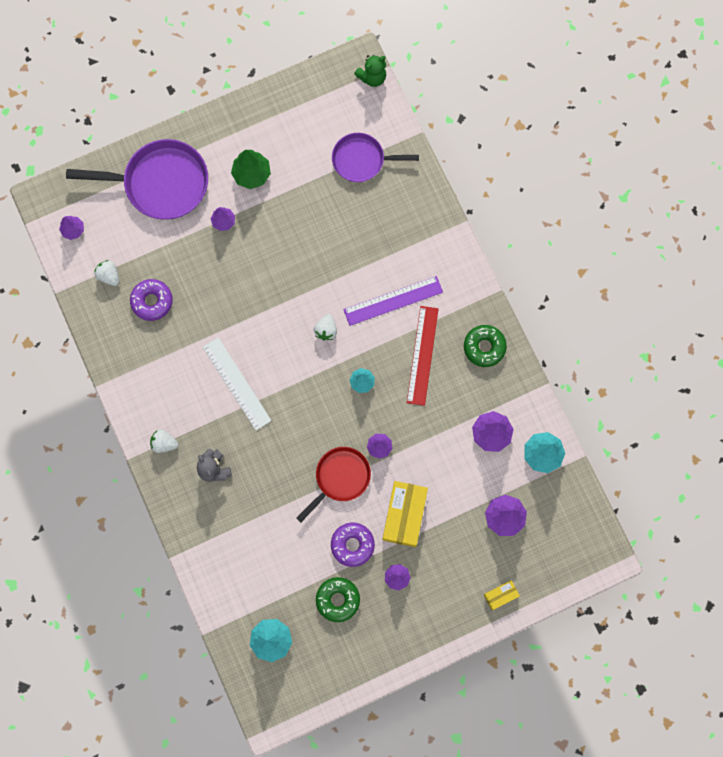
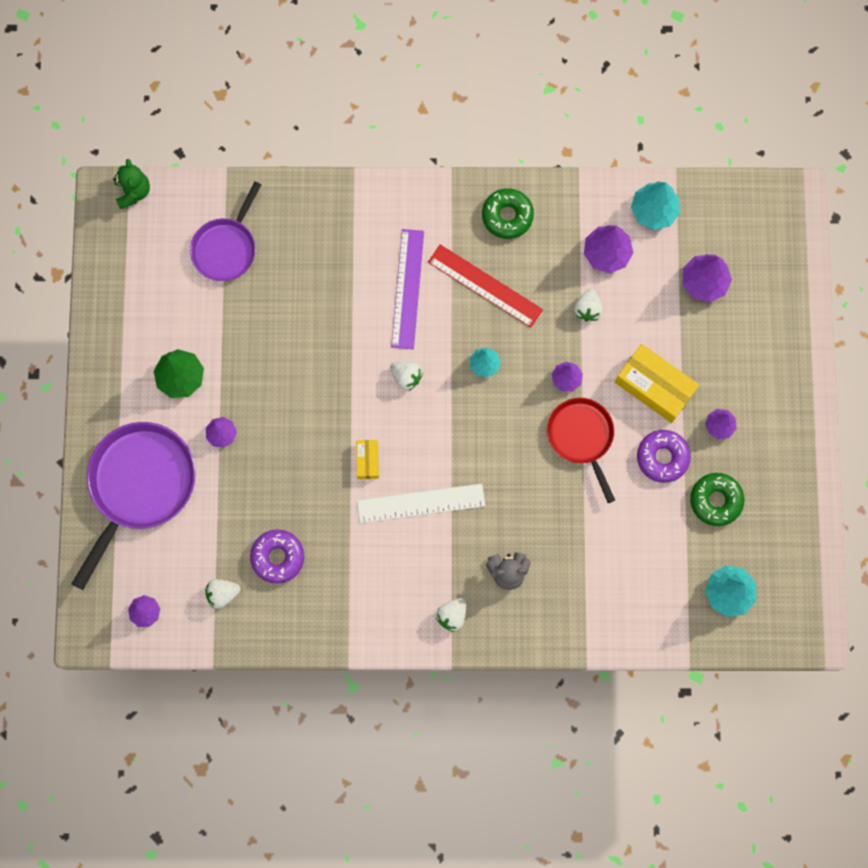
camera: 65 degrees left, 0 degrees up
(441, 438) = (587, 309): none -> white strawberry
(500, 595) = (787, 325): yellow box -> yellow box (367, 460)

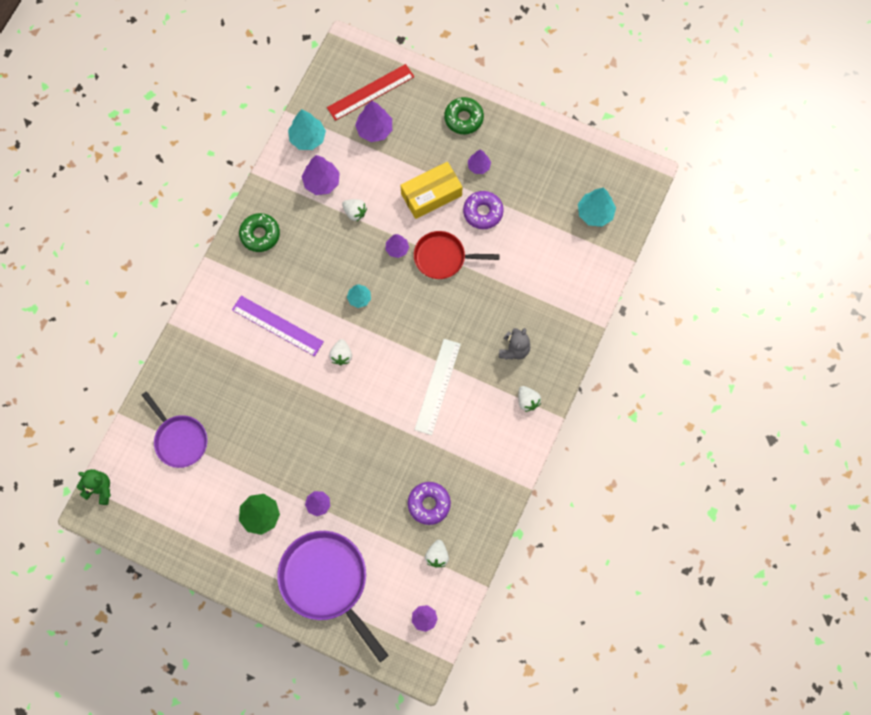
camera: 65 degrees left, 5 degrees down
(367, 460) = (389, 409): yellow box -> none
(406, 377) = (341, 355): white strawberry -> white strawberry turned 120 degrees clockwise
(485, 285) = (302, 272): red ruler -> red ruler (370, 92)
(715, 500) = (529, 192): green donut -> green donut (463, 118)

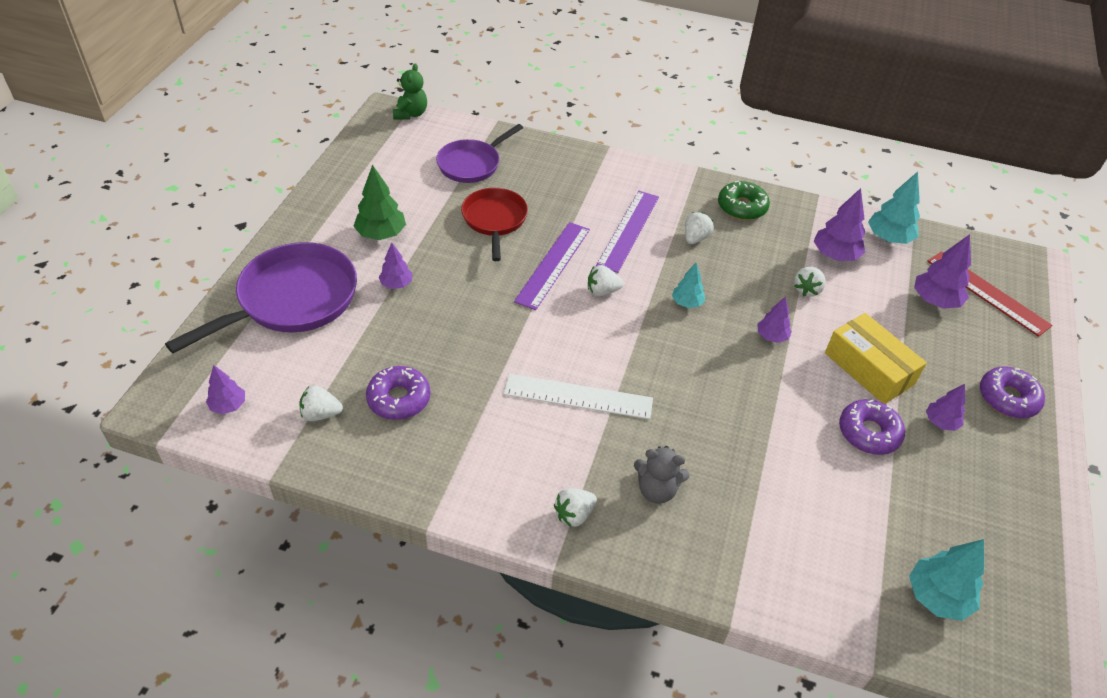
camera: 80 degrees right, 25 degrees down
(292, 278) = (695, 238): none -> white strawberry
(309, 387) = (553, 264): none -> purple ruler
(443, 258) = (777, 389): red pan -> red pan (494, 220)
(463, 118) = (1007, 398): green donut -> purple donut

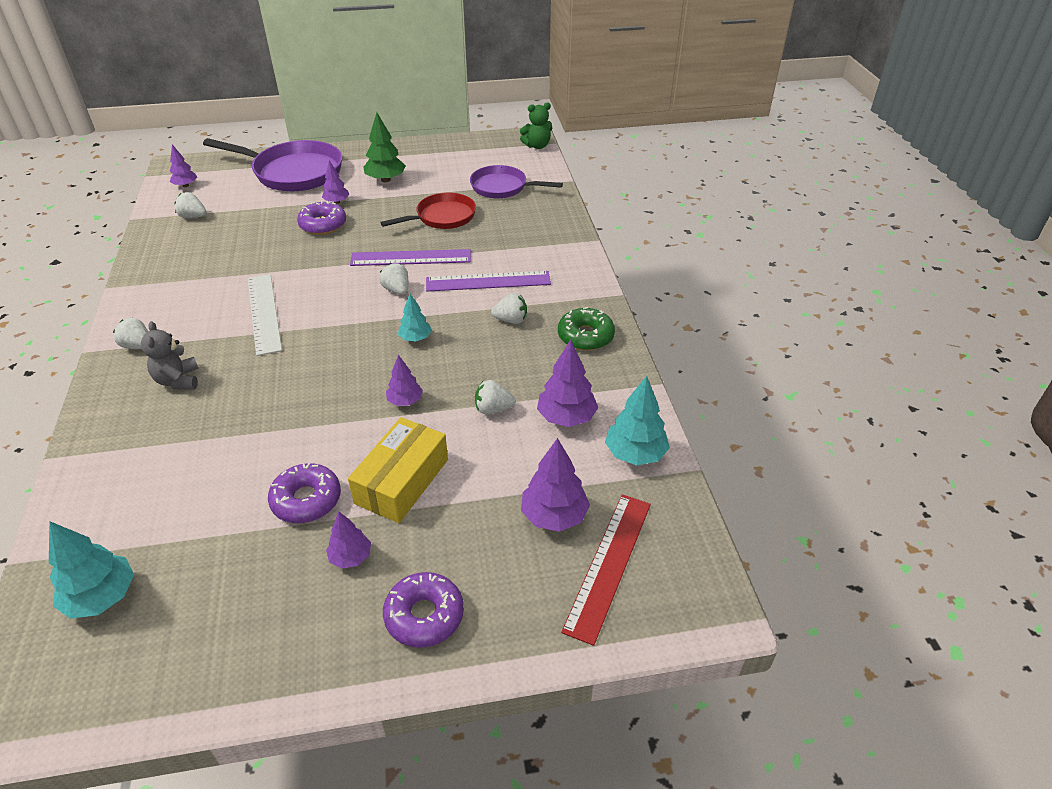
camera: 65 degrees right, 5 degrees down
(321, 414) = (193, 217): white strawberry -> white strawberry turned 45 degrees counterclockwise
(399, 399) = (221, 239): purple donut -> purple donut (323, 225)

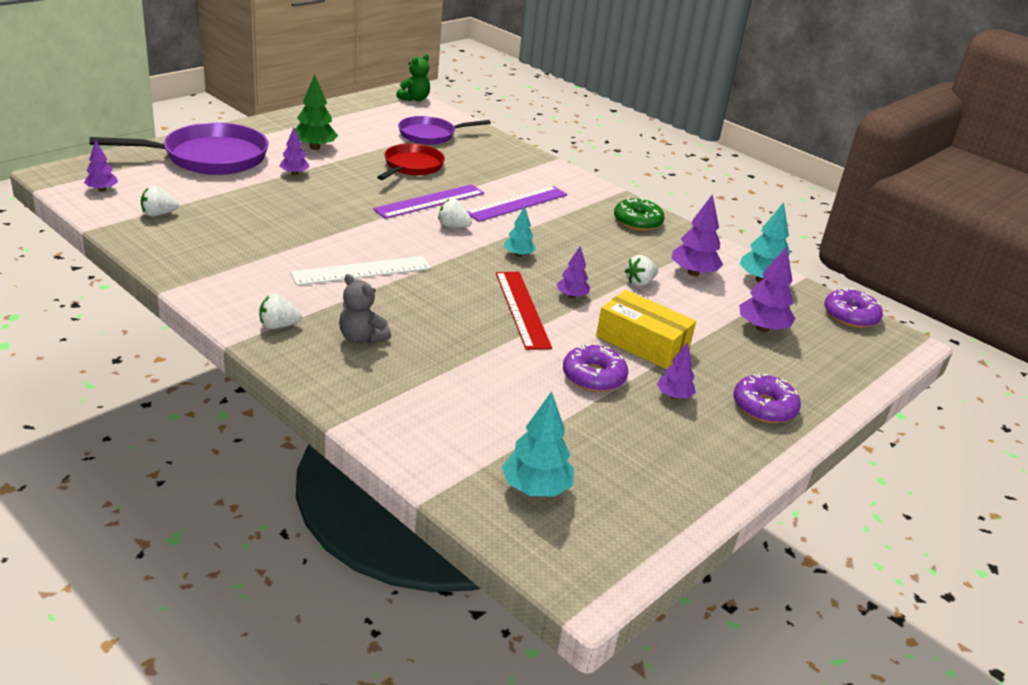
camera: 40 degrees left, 10 degrees down
(264, 313) = (361, 270): white ruler -> white ruler turned 60 degrees counterclockwise
(323, 225) = (309, 193): purple donut -> purple donut (850, 316)
(402, 481) = (642, 343): yellow box -> yellow box turned 45 degrees counterclockwise
(511, 320) = (572, 225): white strawberry -> none
(609, 564) = (825, 341): red ruler -> red ruler (522, 309)

